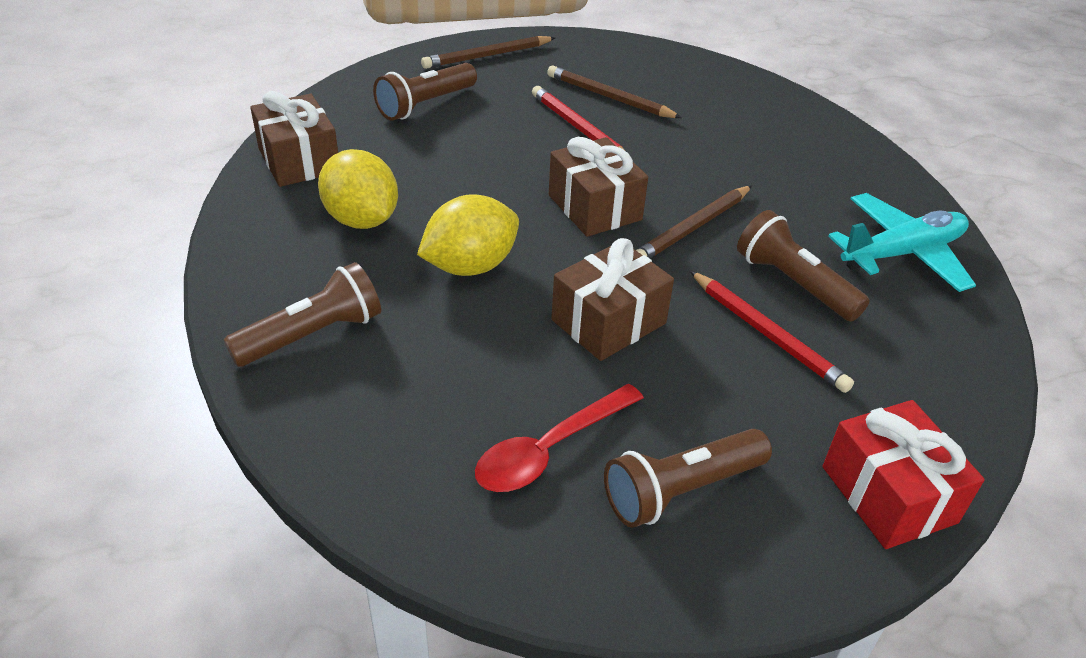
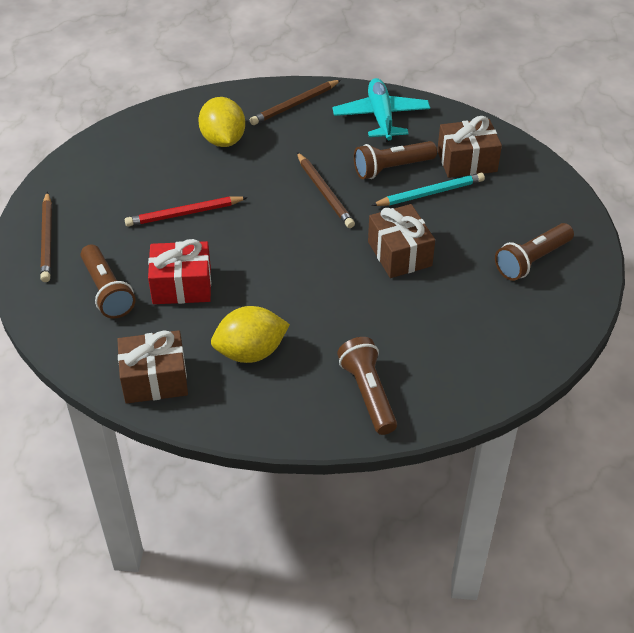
camera: 70 degrees left, 5 degrees up
(470, 266) = (325, 304): yellow lemon -> yellow lemon (223, 140)
(550, 449) = (493, 303): red spoon -> none
(595, 207) = (285, 230): brown gift -> brown gift (467, 161)
(609, 97) = (150, 187): brown pencil -> brown pencil (294, 105)
(681, 490) = (532, 261): brown flashlight -> brown flashlight turned 60 degrees clockwise
(767, 334) = (430, 193): red pencil -> turquoise pencil
(888, 494) = (550, 191): red gift -> red gift (182, 286)

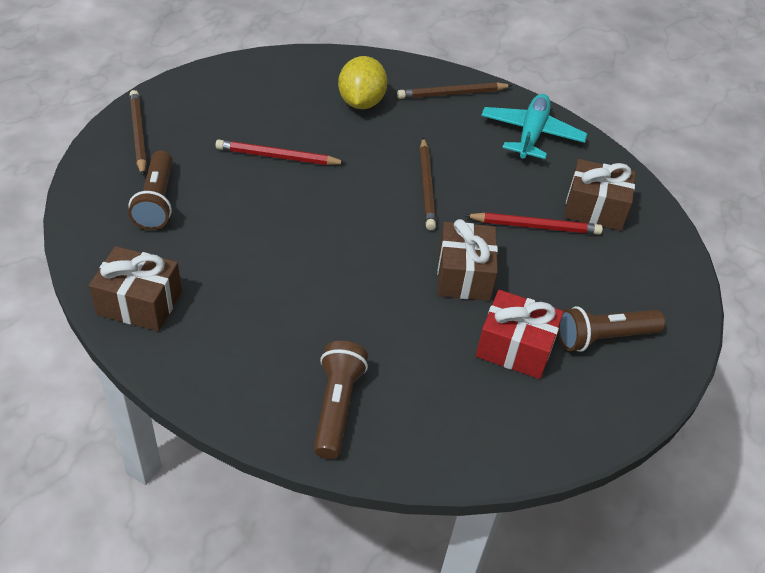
camera: 20 degrees right, 0 degrees up
(47, 239) = (138, 134): brown pencil -> brown pencil turned 150 degrees clockwise
(182, 286) = (228, 223): red gift -> red gift (515, 348)
(250, 352) = (248, 314): yellow lemon -> none
(392, 168) = (510, 187): brown flashlight -> none
(430, 193) = (535, 226): turquoise pencil -> red pencil

